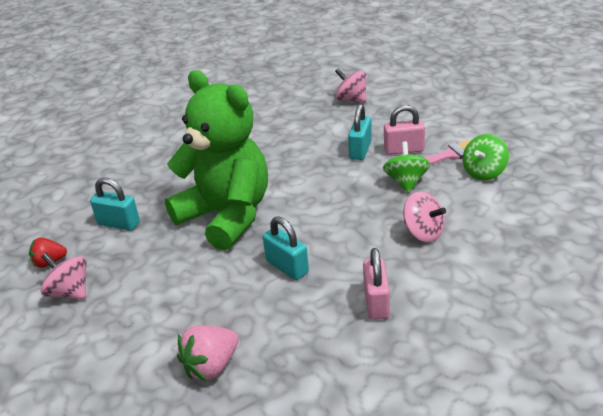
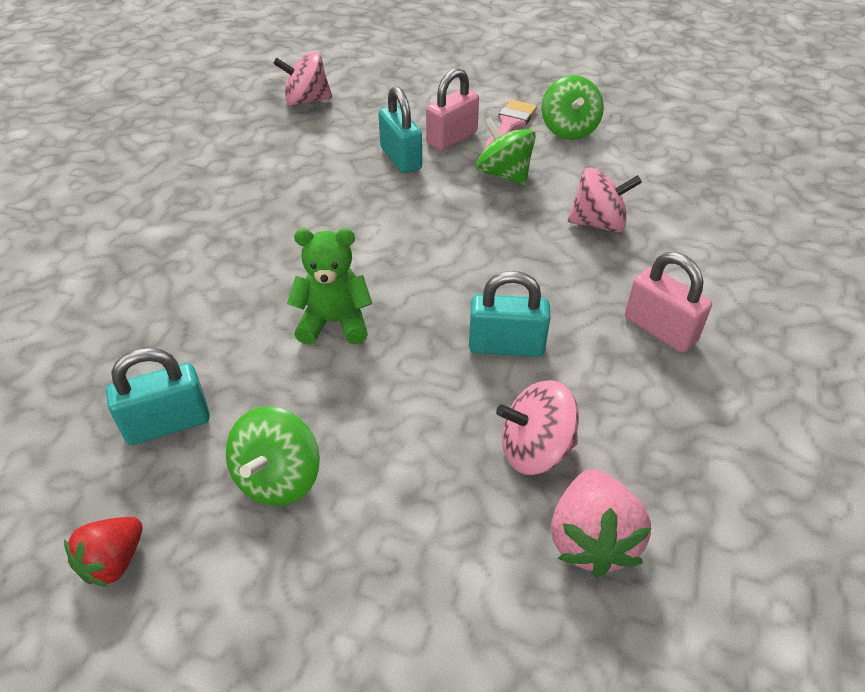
camera: 45 degrees left, 10 degrees up
(70, 292) = (223, 585): pink spinning top -> pink spinning top (535, 449)
(130, 266) = (278, 478): none -> green spinning top
(226, 216) = (334, 322): green teddy bear -> green teddy bear, size x0.44

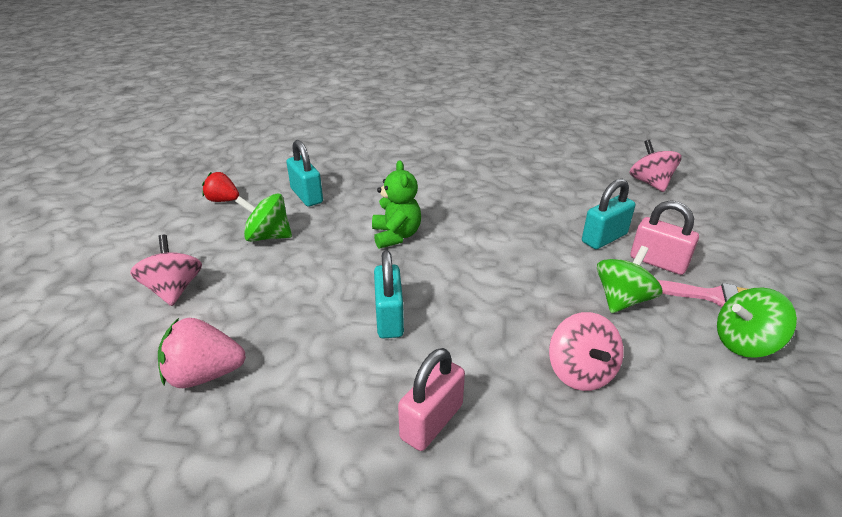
camera: 80 degrees right, 10 degrees down
(535, 449) = (286, 341): pink spinning top -> pink spinning top (174, 289)

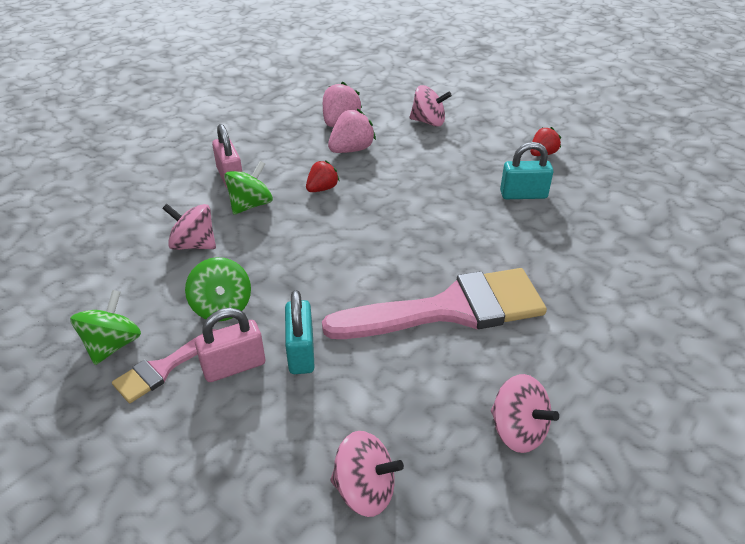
camera: 120 degrees right, 5 degrees up
(268, 236) = (466, 164): green spinning top -> green spinning top (251, 205)
(283, 330) = (351, 150): none -> pink strawberry
(389, 318) = (322, 189): turquoise padlock -> red strawberry
(396, 235) = (418, 222): green teddy bear -> none
(486, 193) = (450, 309): none -> pink brush
(551, 153) = (518, 430): none -> pink spinning top

